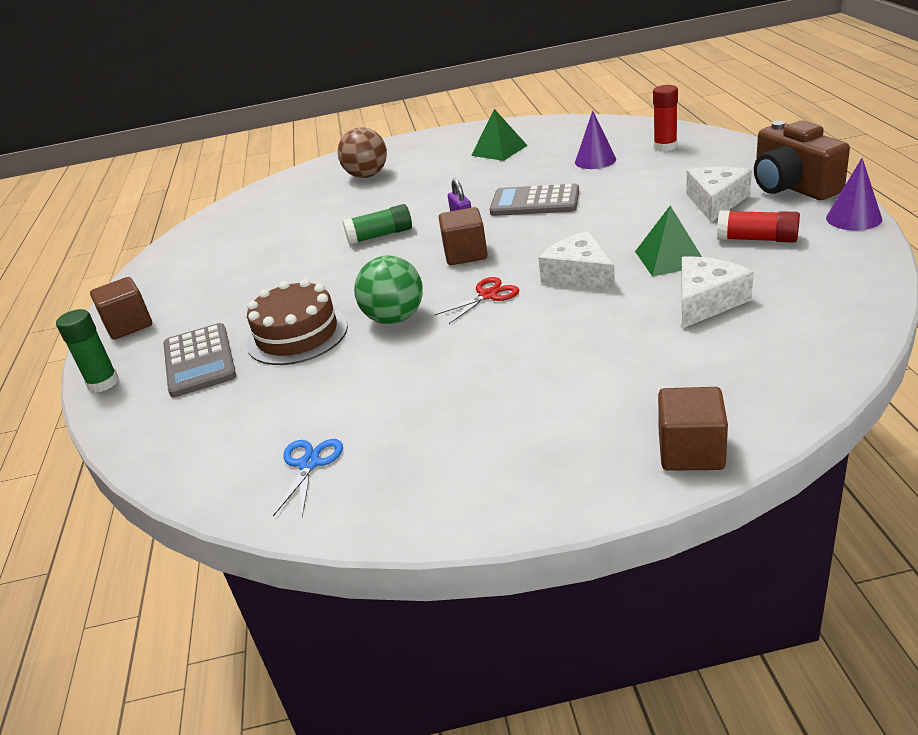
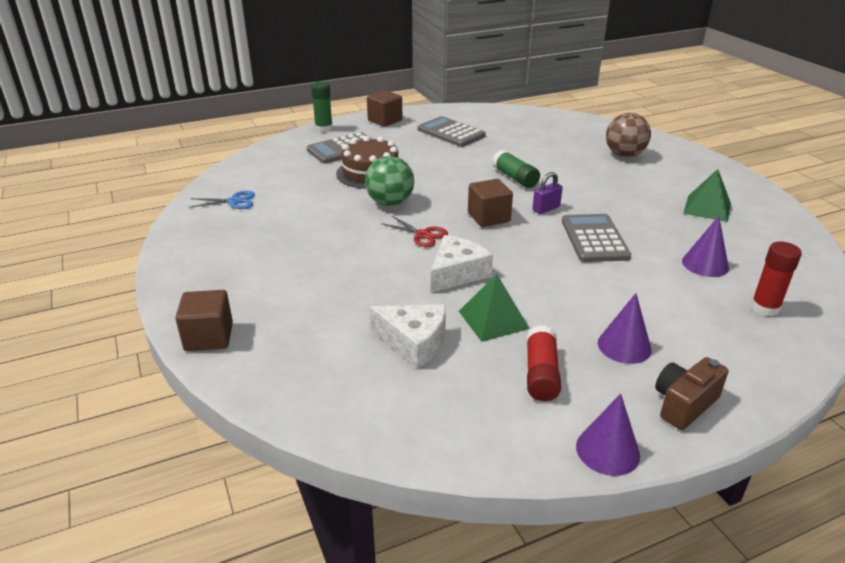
camera: 70 degrees right, 0 degrees up
(221, 273) = (451, 133): none -> grey calculator
(715, 202) = (624, 346): white cheese -> purple cone
(792, 187) = (684, 404): brown camera -> brown camera, size x0.65

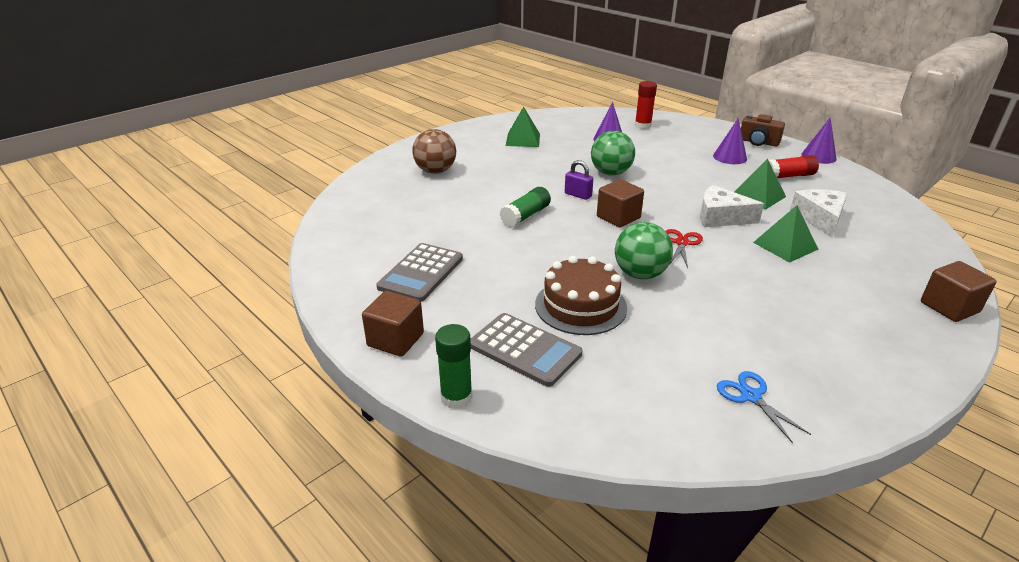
camera: 110 degrees left, 0 degrees up
(377, 289) = (785, 246): none -> green pyramid
(594, 239) = (611, 173): grey calculator -> green ball

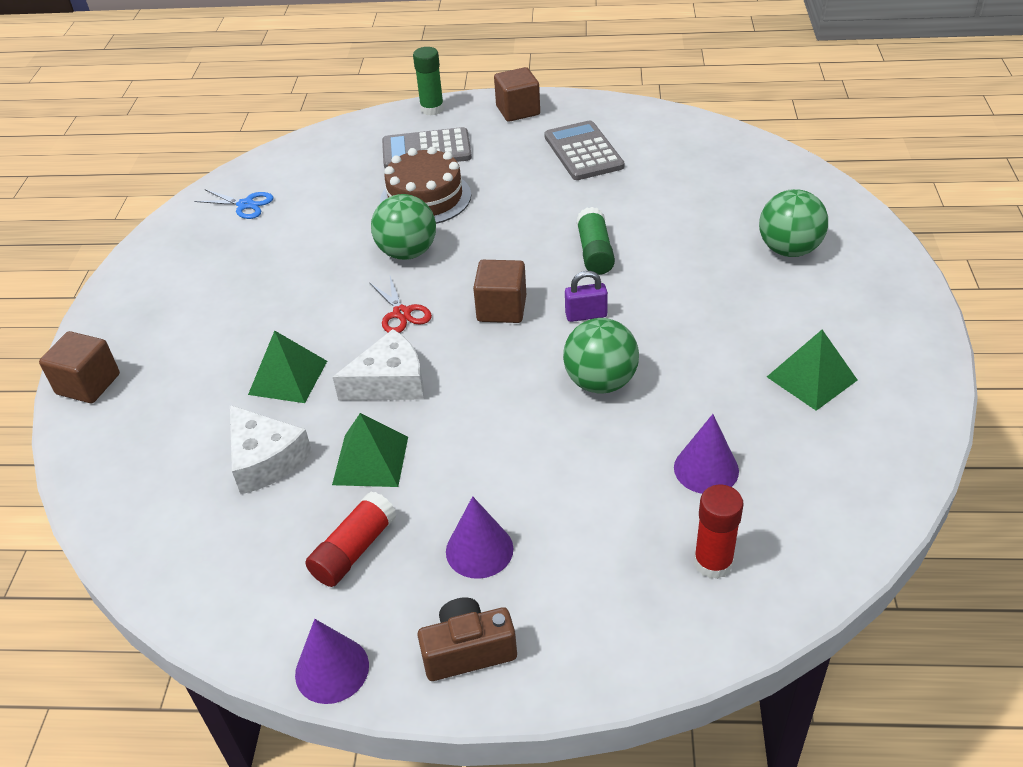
camera: 140 degrees right, 10 degrees up
(435, 171) = (789, 250): brown ball -> green ball

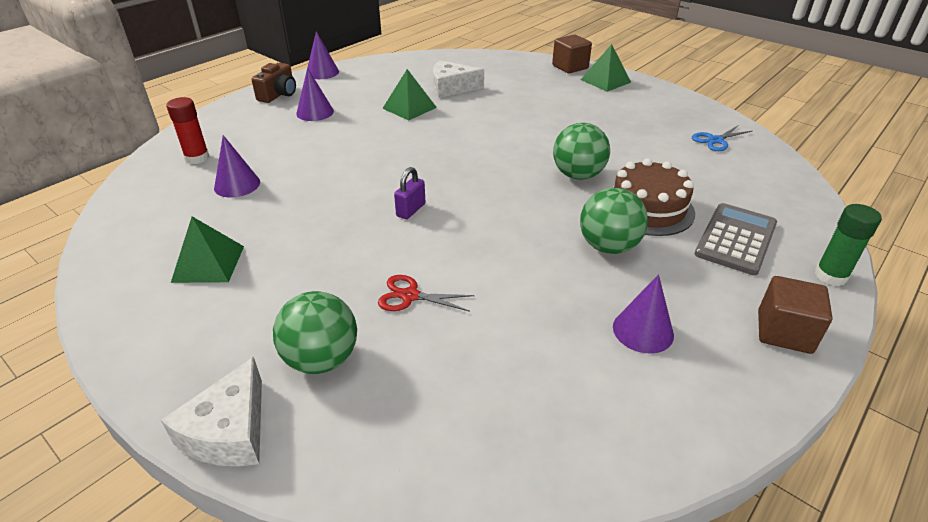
camera: 125 degrees right, 5 degrees down
(288, 377) = (503, 106): green pyramid -> green pyramid (605, 81)
(354, 550) = (366, 90): red glue stick -> none
(389, 382) = (456, 128): white cheese -> white cheese (230, 431)
(401, 313) = (512, 151): red scissors -> red scissors (410, 296)
(501, 308) = (465, 183): brown cube -> none
(583, 152) = (643, 330): grey calculator -> purple cone
(594, 252) = (472, 250): green glue stick -> none
(600, 382) = (348, 186): green ball -> green ball (608, 246)

